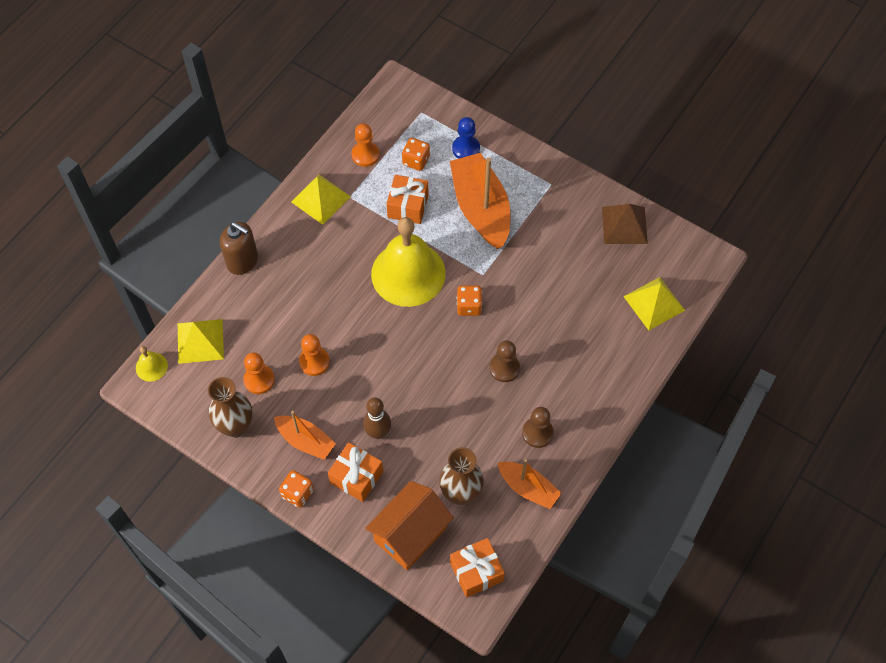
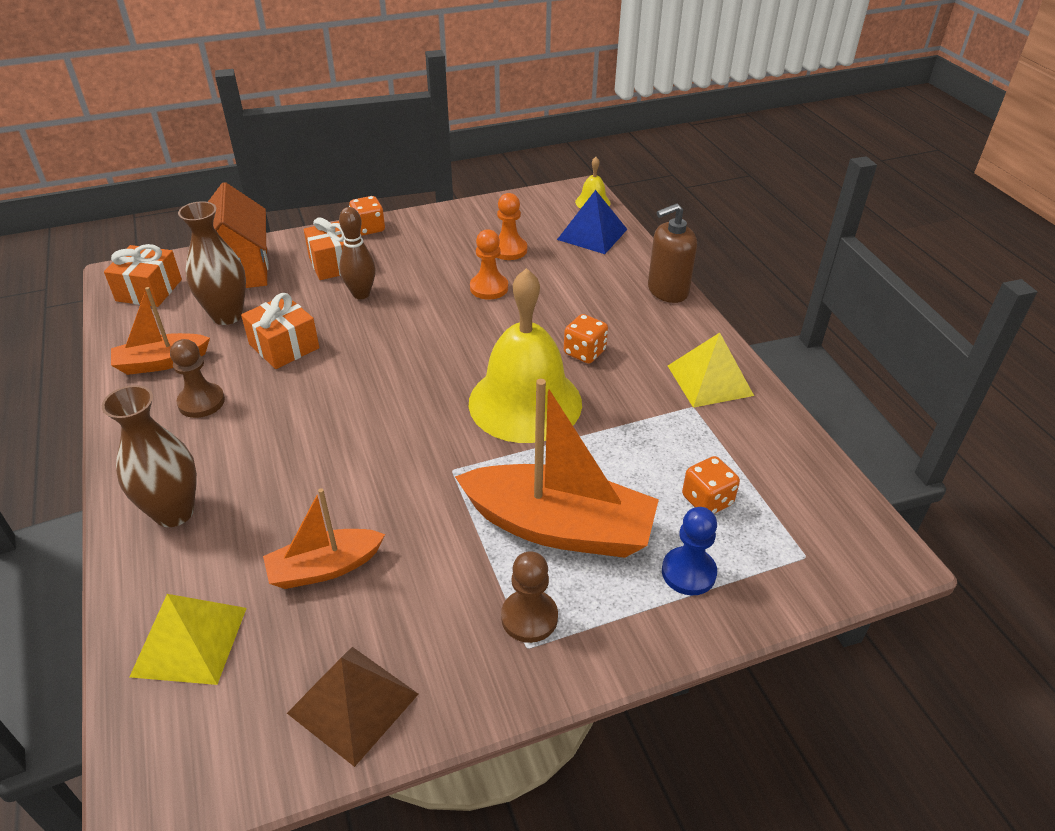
camera: 125 degrees right, 20 degrees down
(200, 341) = (592, 234): yellow pyramid -> blue pyramid
(236, 426) = (476, 222): brown vase -> brown vase (174, 512)
(305, 441) = (412, 251): orange boat -> orange boat (325, 568)
(365, 155) = (757, 453): orange pawn -> none
(408, 206) = (631, 452): orange gift -> orange gift (284, 346)
(469, 306) = (422, 432): orange dice -> orange dice (584, 352)
(504, 368) = (307, 418): brown pawn -> brown pawn (529, 617)

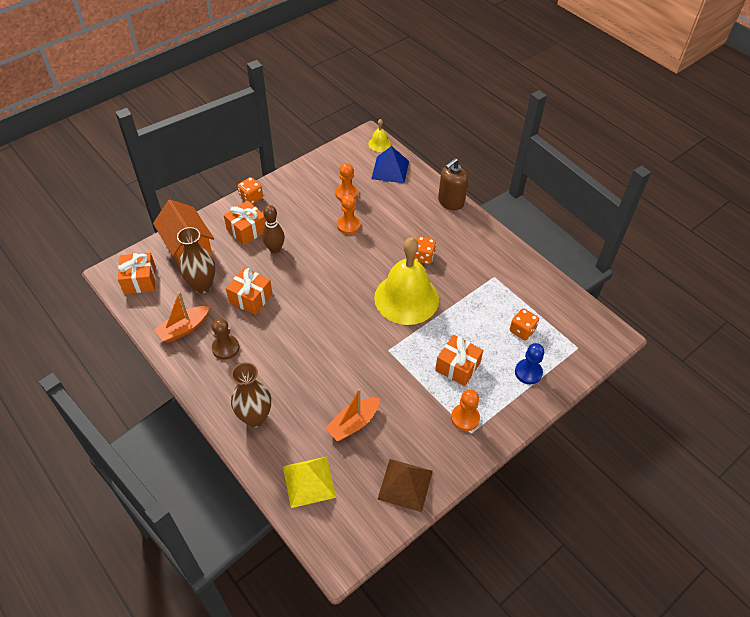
camera: 20 degrees left, 10 degrees up
(529, 617) = (465, 418): brown pawn -> orange pawn
(559, 527) = (457, 367): orange boat -> orange gift
(710, 380) = (496, 257): yellow pyramid -> none

